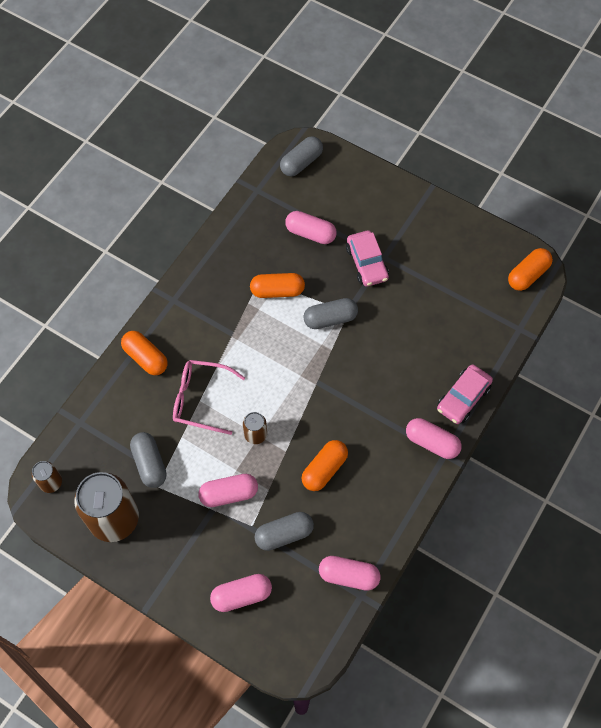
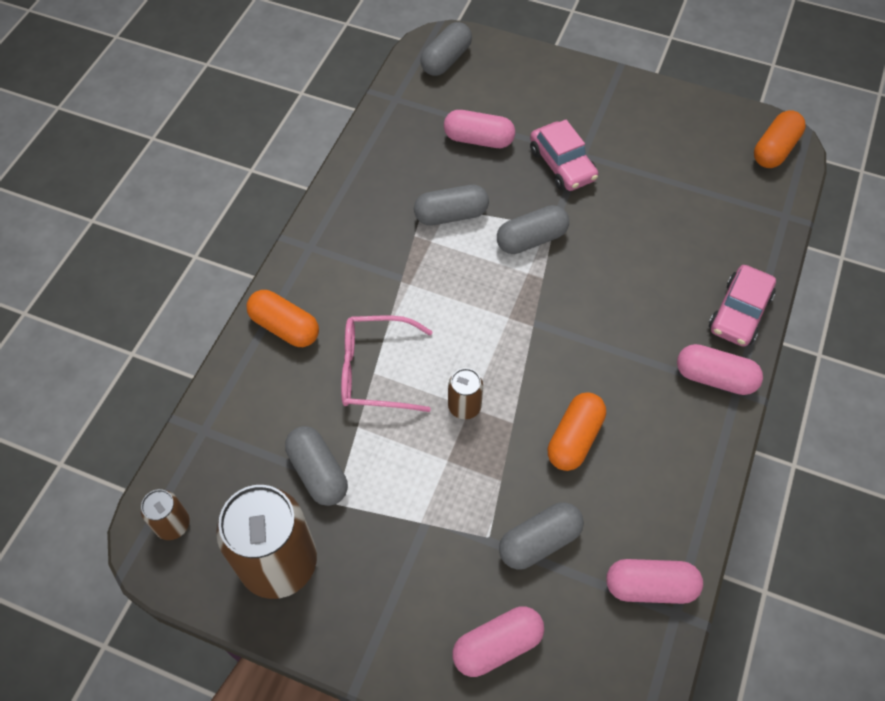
camera: 10 degrees left, 5 degrees down
(229, 494) = (444, 496): pink capsule -> none
(277, 291) = (451, 215): orange capsule -> grey capsule

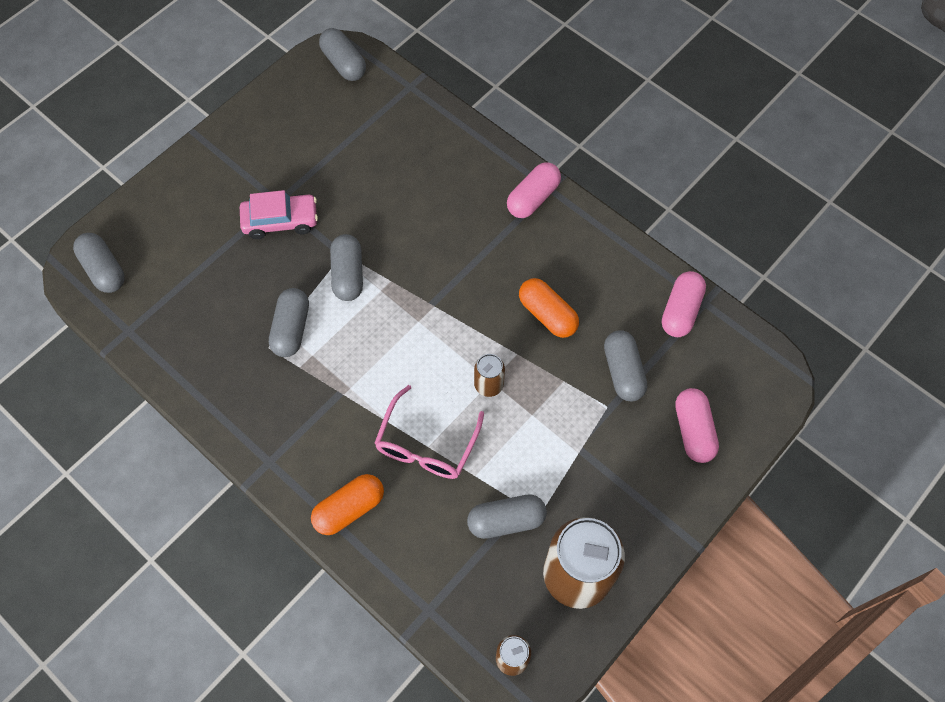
camera: 70 degrees left, 5 degrees up
(478, 139) = (217, 276): pink capsule -> none
(739, 313) = (484, 157): pink car -> none
(774, 149) = (344, 63): orange capsule -> grey capsule

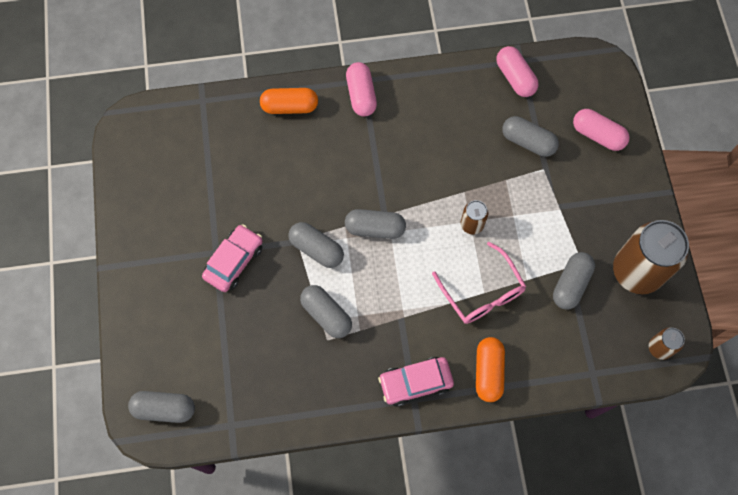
camera: 50 degrees left, 5 degrees up
(286, 452) = (415, 383): none -> pink car
(344, 63) = (141, 127): grey capsule -> grey capsule (375, 228)
(547, 314) = (452, 153): orange capsule -> orange capsule (290, 107)

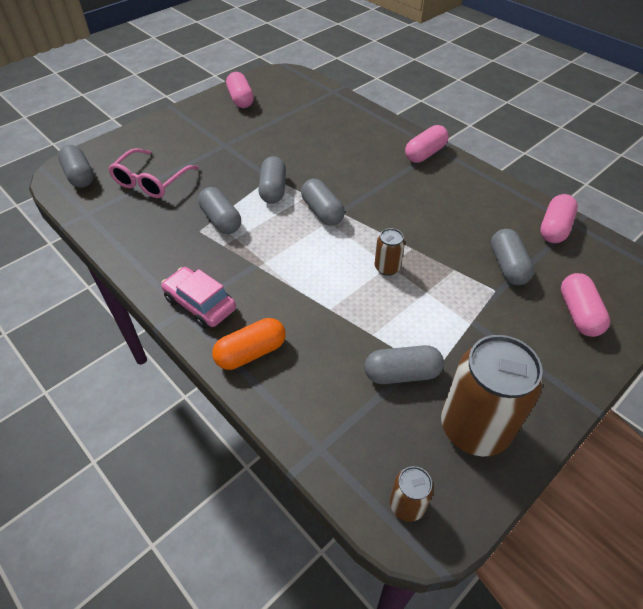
camera: 55 degrees right, 20 degrees down
(146, 193) = (240, 99): none -> pink capsule
(234, 261) = (225, 156): pink car -> none
(290, 107) = (373, 126): orange capsule -> none
(326, 315) = (221, 220): grey capsule -> grey capsule turned 45 degrees counterclockwise
(482, 292) = (328, 307): pink glasses -> pink glasses (151, 181)

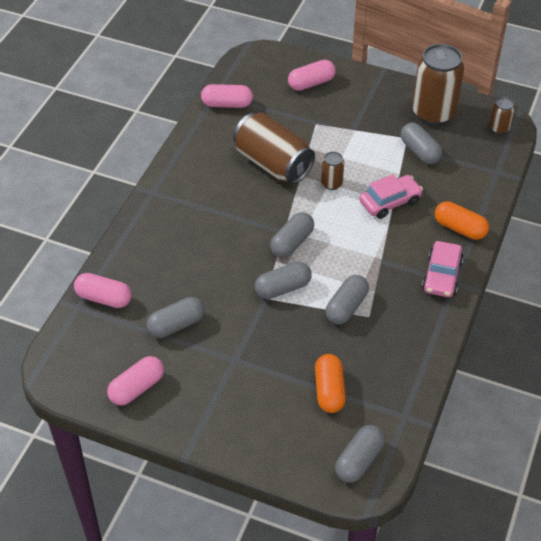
camera: 115 degrees left, 0 degrees up
(151, 181) = (329, 390): pink glasses -> orange capsule
(331, 306) = (390, 202): none -> pink car
(425, 153) = (165, 199): pink capsule -> pink capsule (104, 298)
(440, 233) = (273, 164): none -> brown can
(507, 266) = (287, 122): grey capsule -> grey capsule (176, 325)

